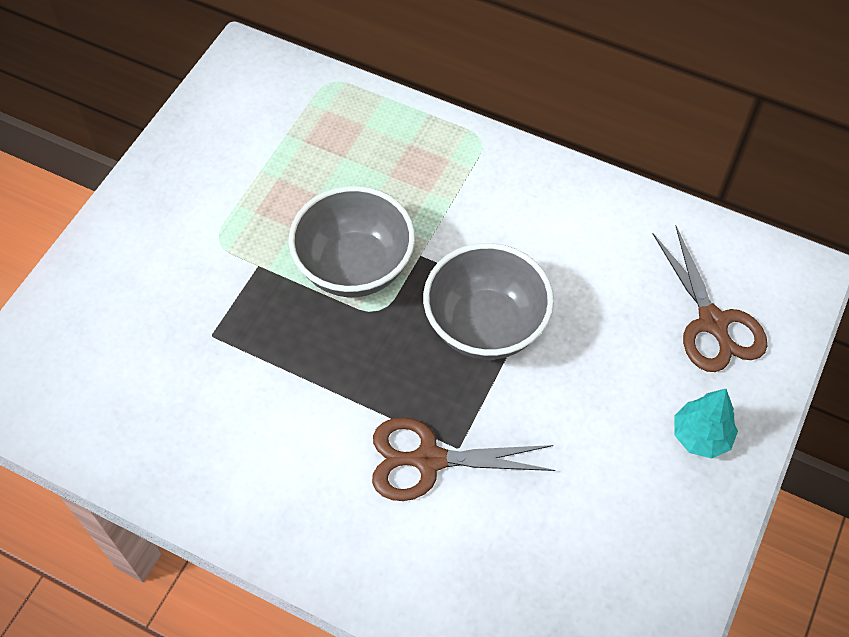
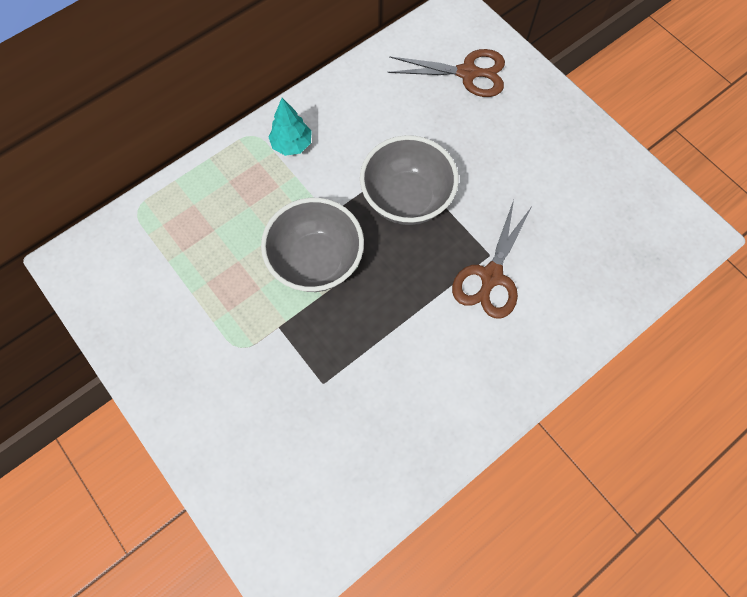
camera: 65 degrees left, 10 degrees up
(700, 436) = (541, 117): turquoise tree -> turquoise tree (291, 144)

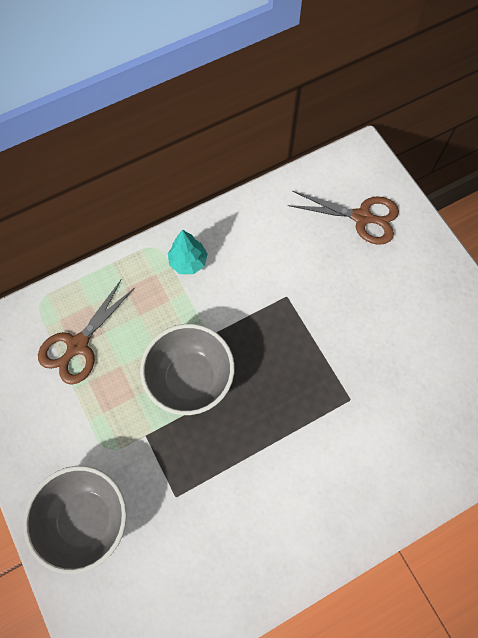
camera: 10 degrees right, 0 degrees up
(406, 199) = (283, 332): grey bowl -> grey bowl (86, 519)
(491, 276) = (348, 421): brown scissors -> brown scissors (78, 345)

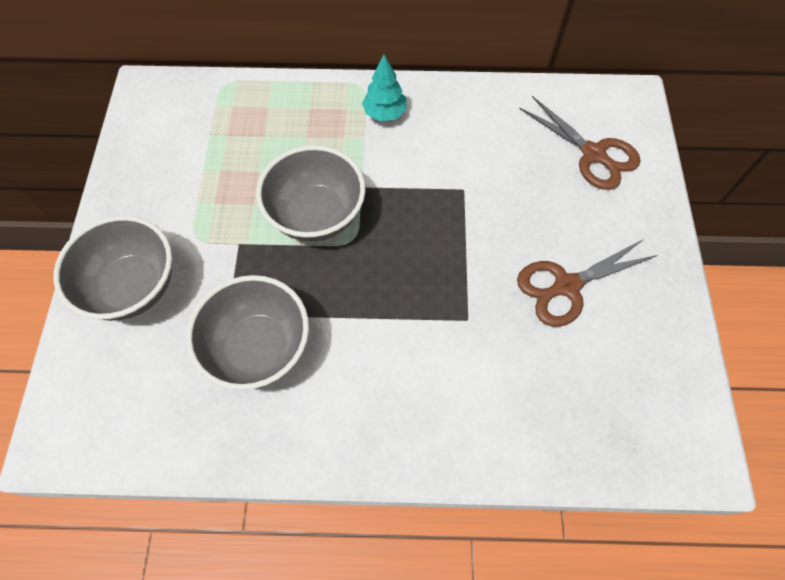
camera: 30 degrees right, 5 degrees down
(78, 345) = (233, 135): brown scissors -> brown scissors (566, 286)
(216, 509) = (258, 348): none -> grey bowl

